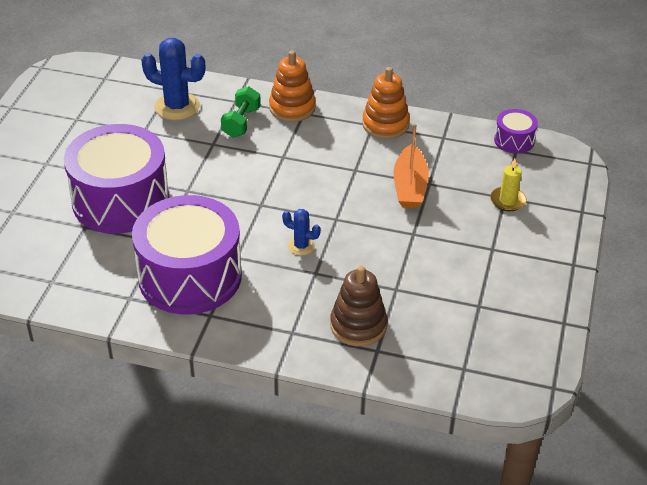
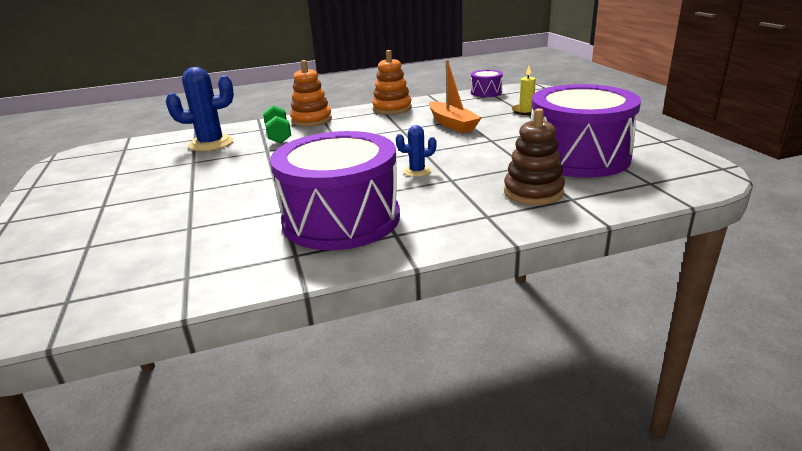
camera: 30 degrees left, 15 degrees down
(120, 200) = (211, 201): purple drum -> purple drum (578, 157)

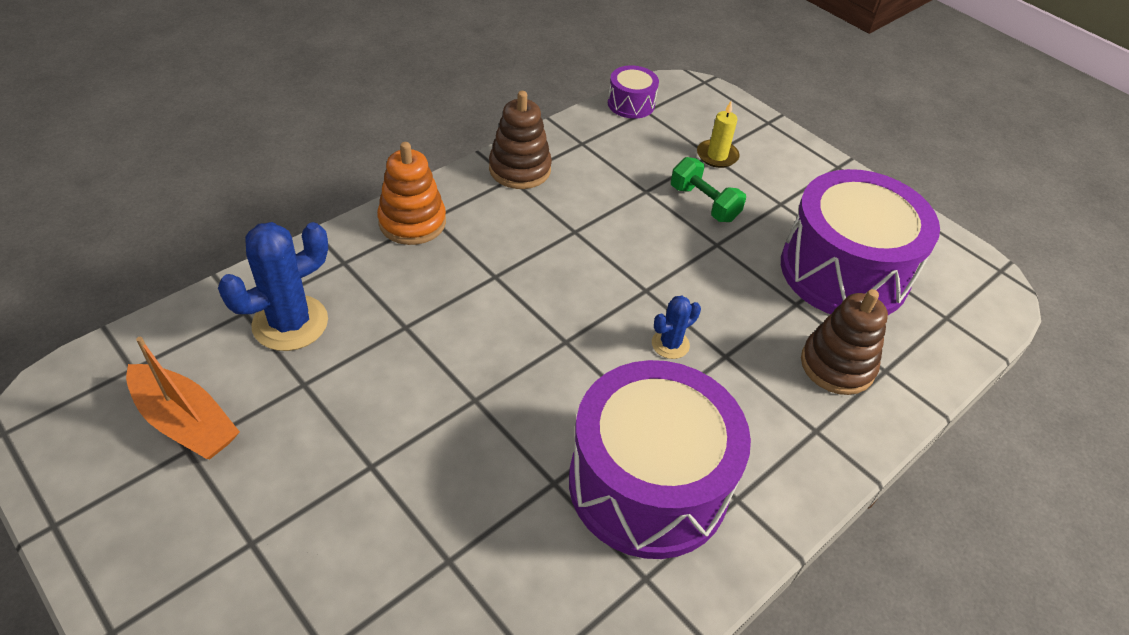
camera: 30 degrees left, 20 degrees up
(278, 136) = (392, 279): green dumbbell -> green dumbbell (704, 203)
(392, 108) = (520, 169): orange stacking toy -> brown stacking toy
(452, 124) = (639, 206): orange boat -> orange boat (185, 422)

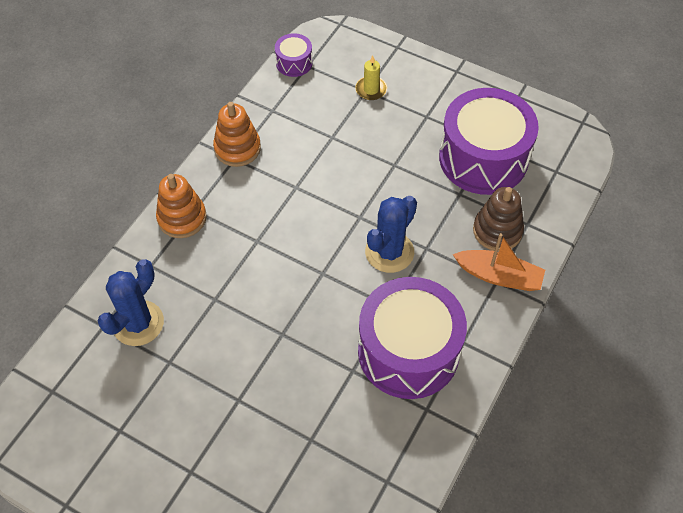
camera: 15 degrees left, 10 degrees up
(185, 422) = (108, 414): orange boat -> orange boat (499, 276)
(520, 169) = (237, 148): brown stacking toy -> orange stacking toy
(670, 344) = (389, 252): blue cactus -> blue cactus, size x1.89
(704, 203) = (375, 134): green dumbbell -> none

